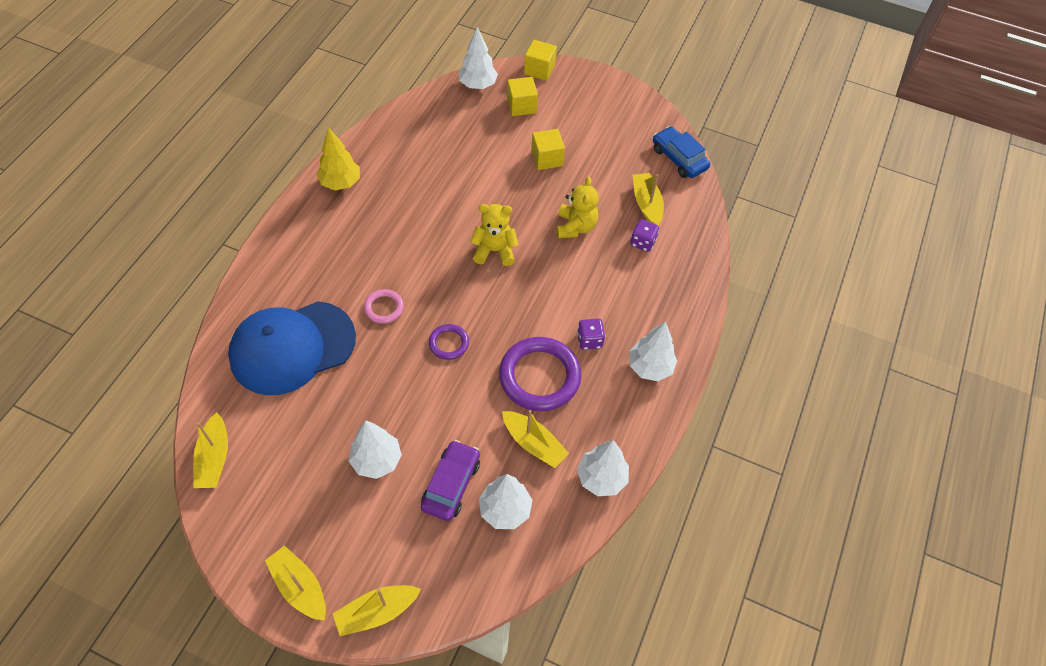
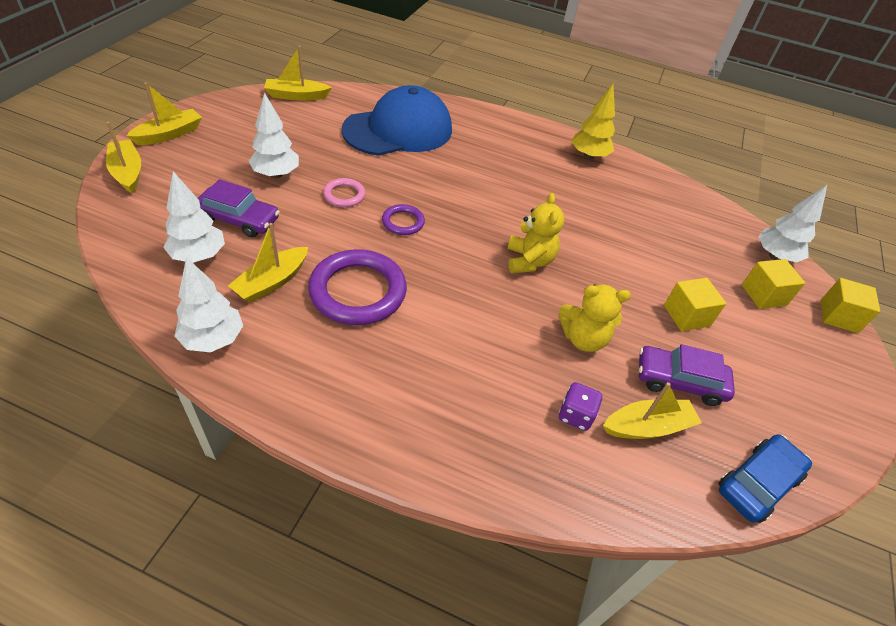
camera: 85 degrees right, 10 degrees down
(292, 347) = (398, 130): blue cap -> blue cap turned 90 degrees clockwise
(384, 308) = (444, 181): pink ring -> pink ring (344, 195)
(589, 340) = (408, 341): purple dice -> none
(608, 178) = (679, 381): none -> purple car
(650, 367) = (365, 405): white tree -> none

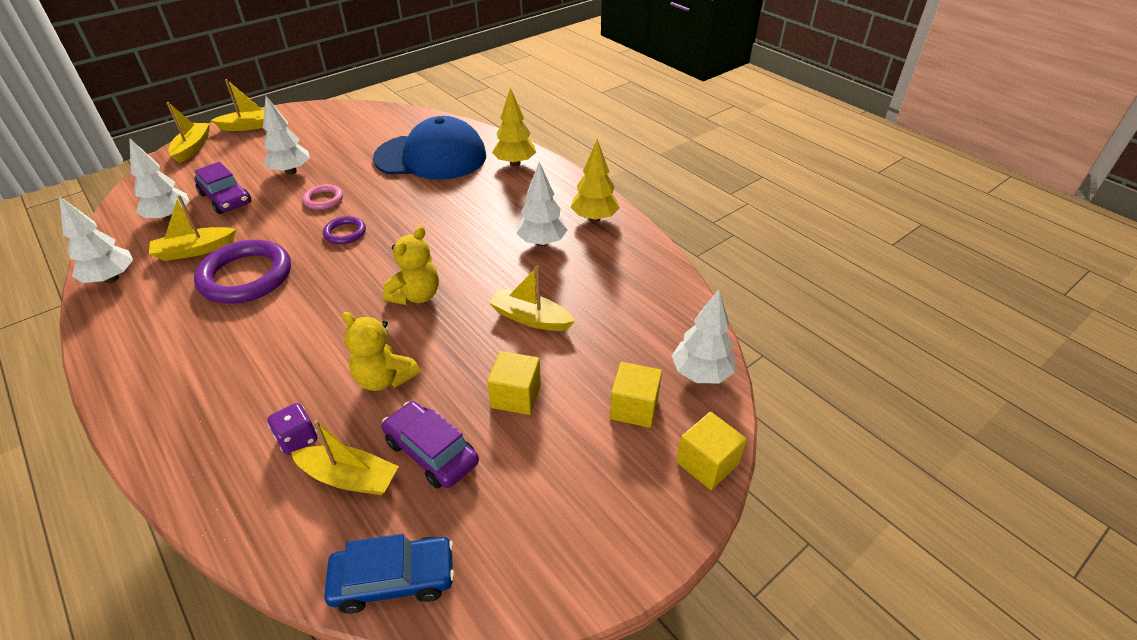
camera: 35 degrees right, 5 degrees down
(296, 96) = (377, 114): yellow boat -> yellow boat (530, 318)
(477, 121) = (515, 163): none -> yellow tree
(573, 186) = (542, 242): none -> white tree

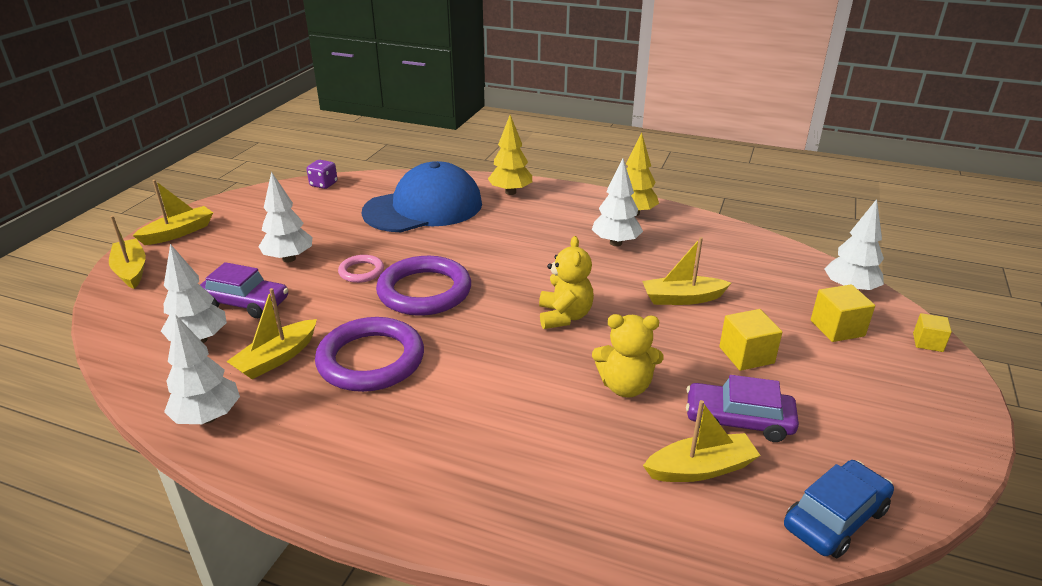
camera: 30 degrees left, 10 degrees down
(298, 439) = (615, 463): purple dice -> purple dice (323, 184)
(345, 233) = (424, 291): purple ring -> purple ring, size x2.00
(707, 463) = (927, 342): yellow cube -> yellow cube, size x0.65

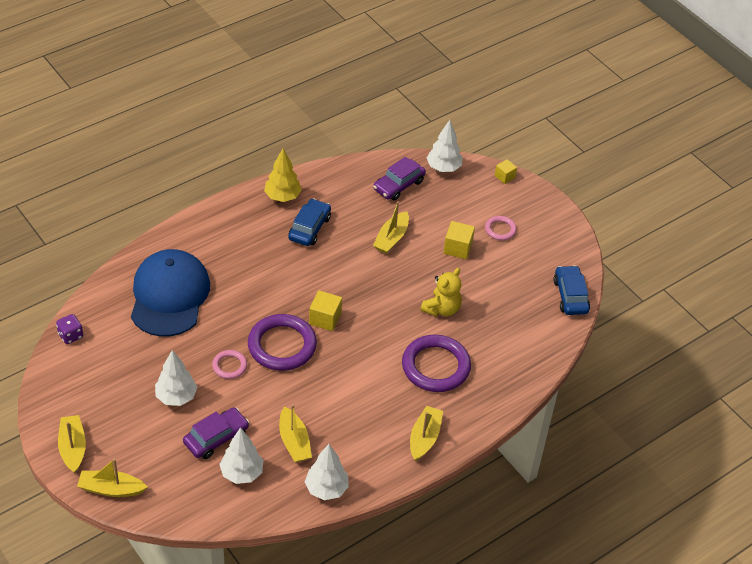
camera: 60 degrees left, 15 degrees up
(371, 360) = (332, 400): purple ring -> purple ring (436, 366)
(510, 192) = (192, 239): yellow tree -> none
(564, 316) = (364, 297): yellow teddy bear -> none
(616, 243) = (309, 228): white tree -> blue car
(700, 468) = (514, 318): yellow boat -> yellow boat (424, 438)
(738, 420) = (497, 285): purple car -> purple car (398, 185)
(836, 379) = (500, 230): none -> pink ring
(837, 328) = (467, 199): yellow cube -> yellow cube (325, 319)

